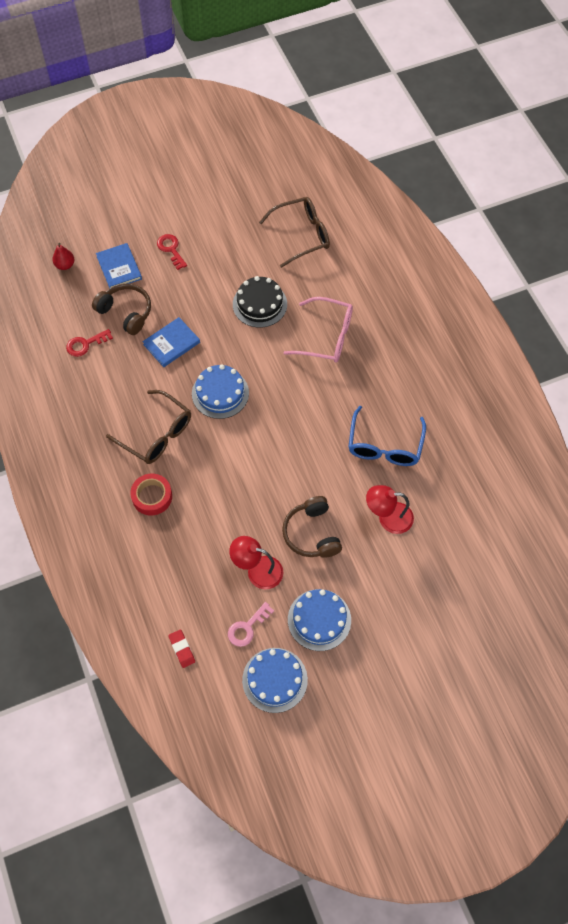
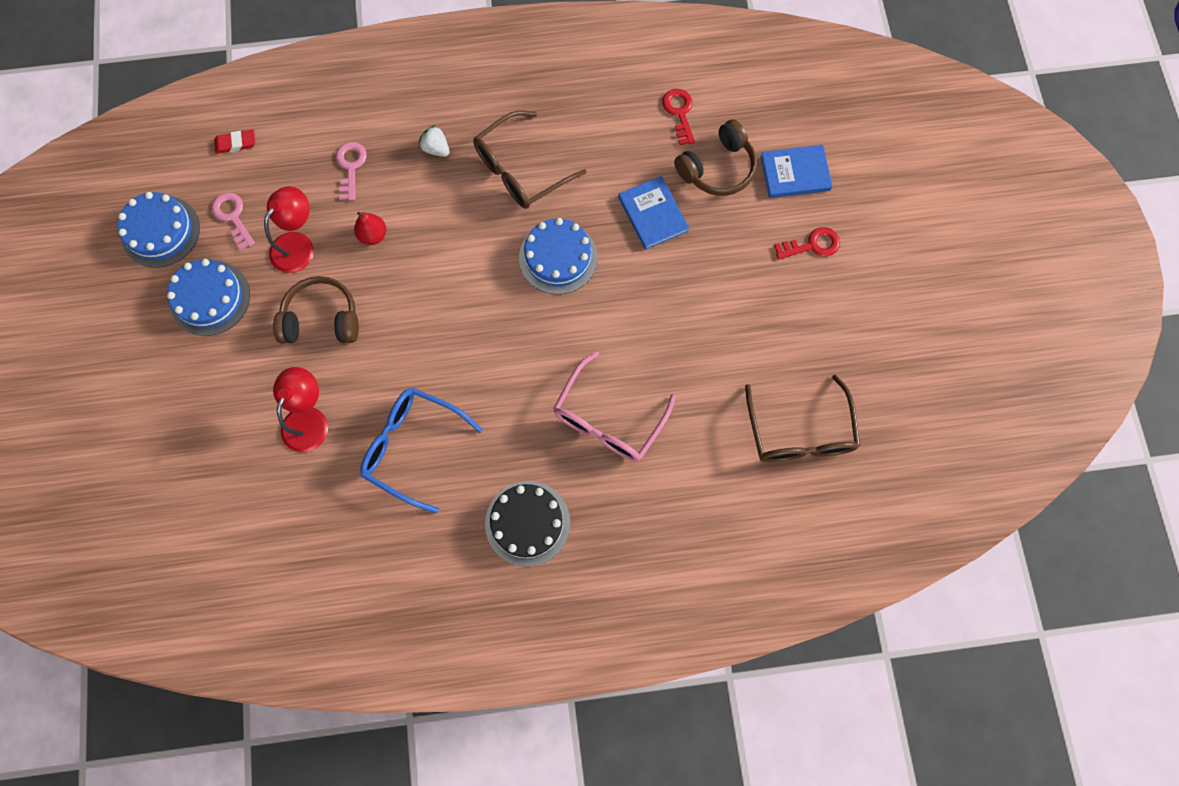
camera: 105 degrees right, 10 degrees up
(65, 265) = (814, 109): red pear -> red pear (373, 235)
(152, 496) = (436, 149): red tape -> white strawberry
(182, 553) = (351, 166): none -> pink key
(259, 304) = (688, 341): black cake -> black cake (527, 523)

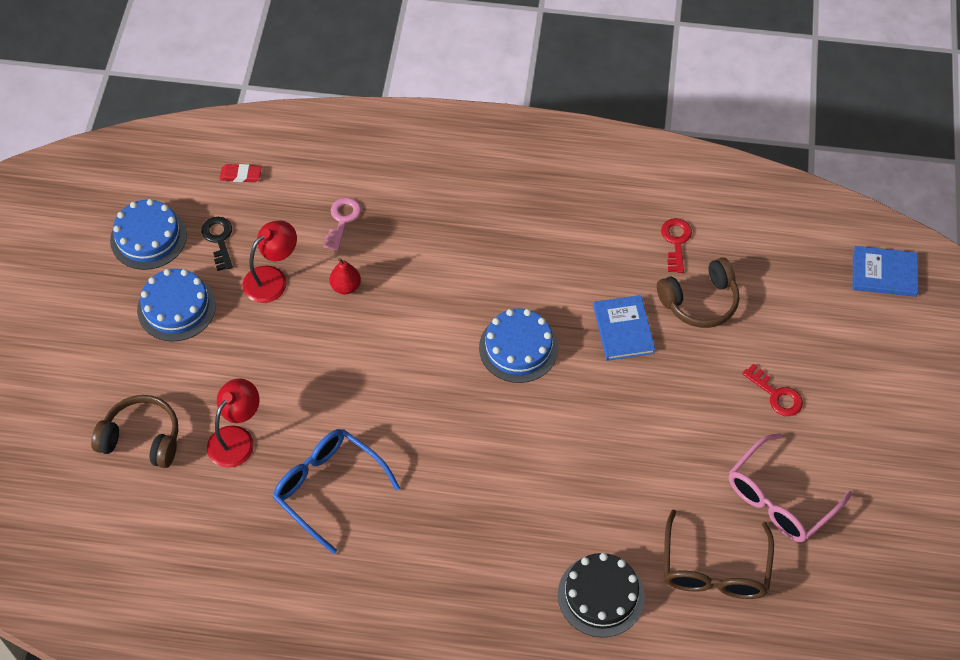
camera: 15 degrees right, 15 degrees down
(232, 216) = (219, 239): pink key -> black key
(321, 319) = (275, 351): brown headphones -> brown headphones (142, 439)
(436, 149) = (428, 222): white strawberry -> none
(520, 170) = (504, 260): brown glasses -> none
(527, 523) = (419, 586): black cake -> black cake (601, 595)
(608, 419) = (525, 509): pink glasses -> pink glasses (779, 499)
(795, 173) = (777, 324): blue book -> blue book (884, 273)
(812, 245) = (776, 395): red key -> red key turned 45 degrees clockwise

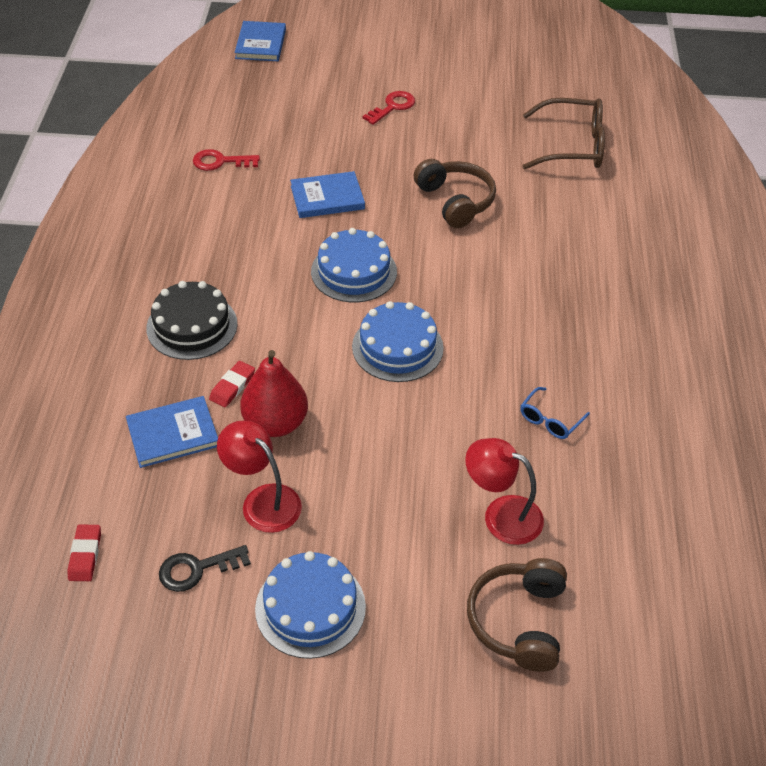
camera: 95 degrees left, 10 degrees down
(148, 237) = (188, 662): blue cake -> blue cake (397, 347)
(328, 488) = (550, 420): blue glasses -> blue glasses, size x0.50
(342, 220) = (173, 434): pink key -> blue book
(346, 286) = (275, 423): red pear -> red pear, size x1.70
(387, 257) = (232, 386): none -> red eraser
(601, 595) = (617, 213): black cake -> black cake (192, 326)
(700, 301) = (292, 148): brown headphones -> brown headphones (455, 201)
(779, 499) = (497, 109): pink glasses -> none

